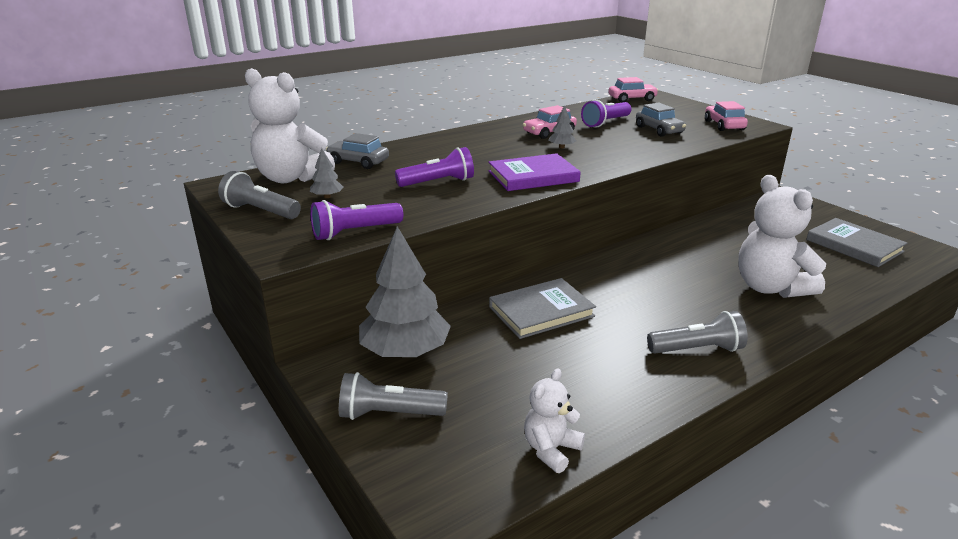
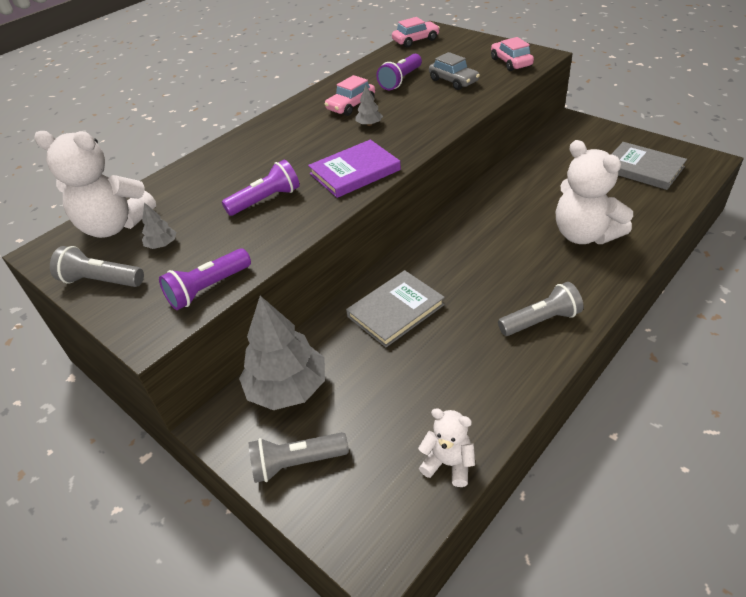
camera: 10 degrees left, 15 degrees up
(358, 162) = (175, 187): grey car -> none
(551, 449) = (448, 463): white teddy bear -> white teddy bear turned 90 degrees clockwise

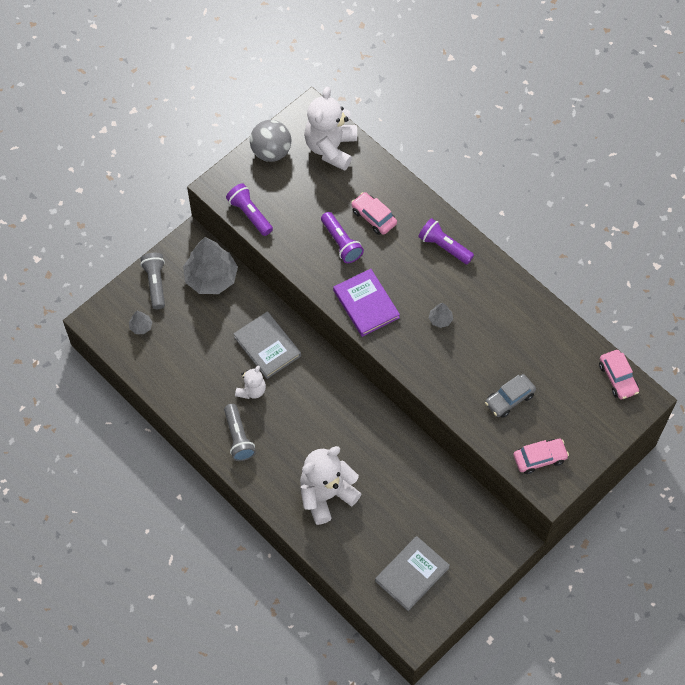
camera: 90 degrees right, 20 degrees up
(101, 281) = (271, 152): grey flashlight -> grey ball
(162, 245) = (302, 181): grey tree -> grey tree (141, 326)
(351, 105) = (479, 307): pink car -> pink car (373, 217)
(401, 80) = (522, 353): purple flashlight -> purple flashlight (444, 246)
(448, 463) = (139, 361): white teddy bear -> white teddy bear (252, 390)

